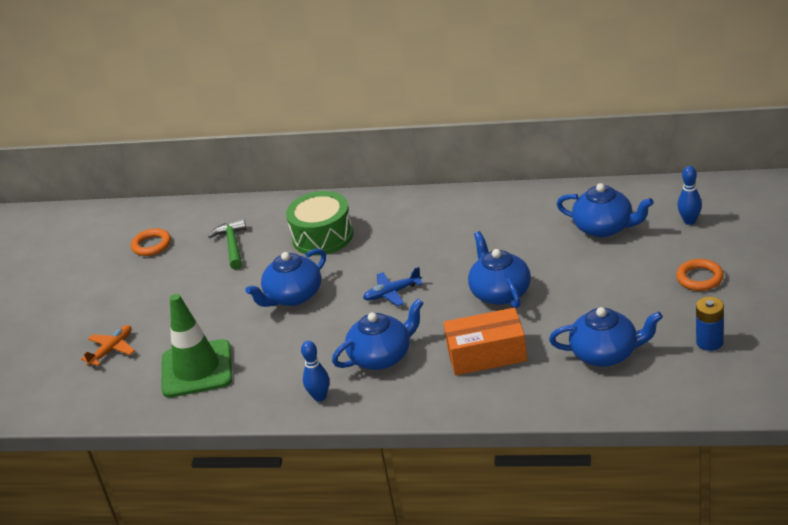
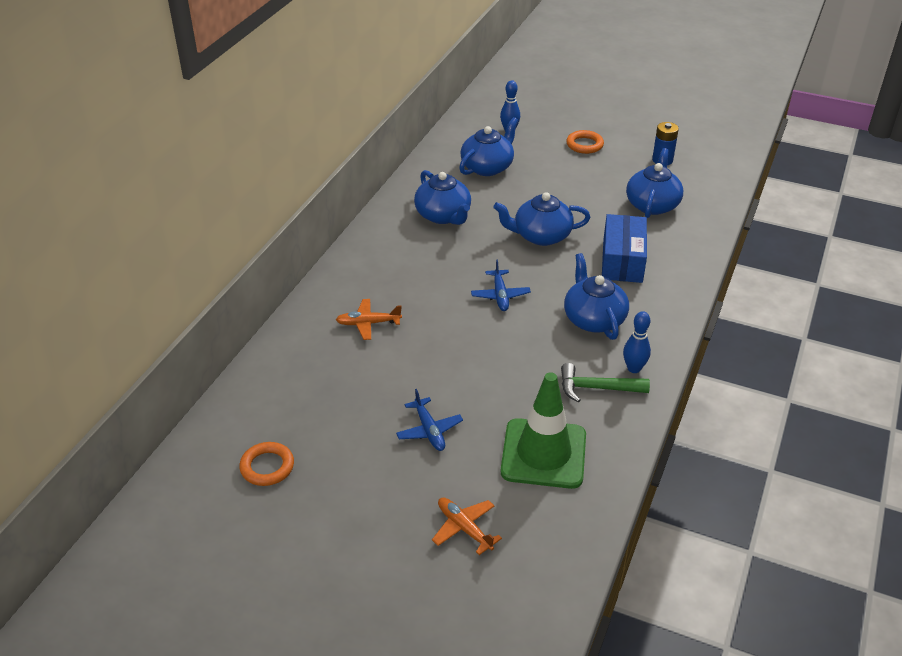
camera: 80 degrees left, 5 degrees up
(207, 304) = (429, 430): none -> blue plane
(232, 245) = (328, 394): green hammer -> green hammer (597, 388)
(293, 296) = (460, 361): blue teapot -> blue teapot (443, 216)
(322, 236) = (368, 323): green drum -> orange plane
(486, 354) = (622, 260): orange box -> blue box

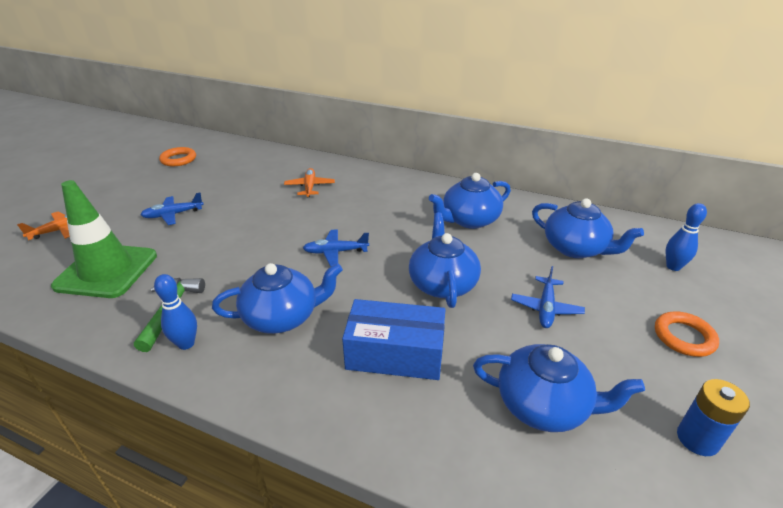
camera: 90 degrees right, 5 degrees down
(564, 191) = (546, 308): none -> blue plane

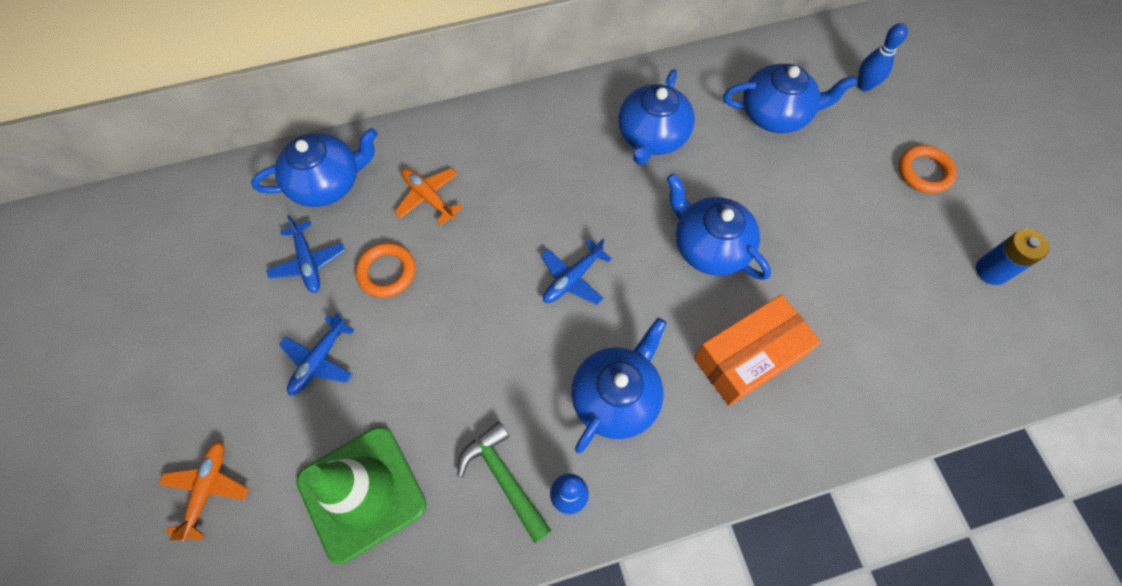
camera: 40 degrees left, 30 degrees up
(178, 159) = (181, 264): orange ring -> orange ring (387, 272)
(395, 353) = (748, 357): blue box -> orange box
(544, 405) = (889, 319): blue teapot -> blue teapot (327, 183)
(546, 308) = (812, 213): blue plane -> blue plane (308, 262)

